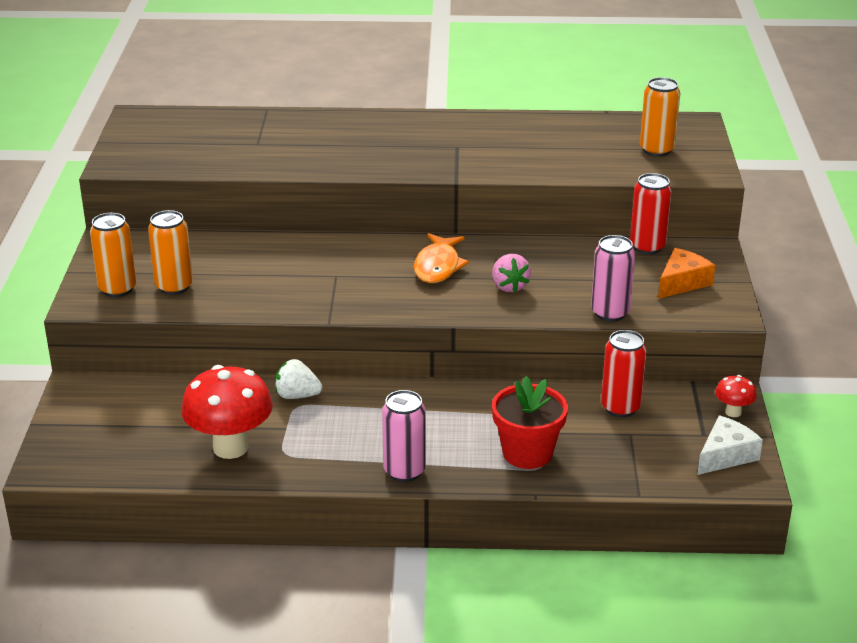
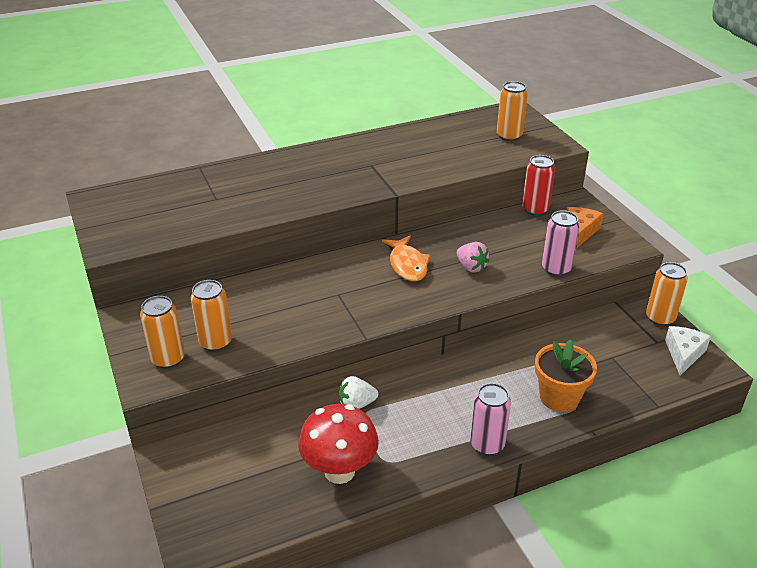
camera: 25 degrees left, 5 degrees up
(527, 453) = (559, 397): red flower pot -> orange flower pot
(620, 407) = (589, 338): red can -> none
(733, 412) = (660, 318): red mushroom -> orange can

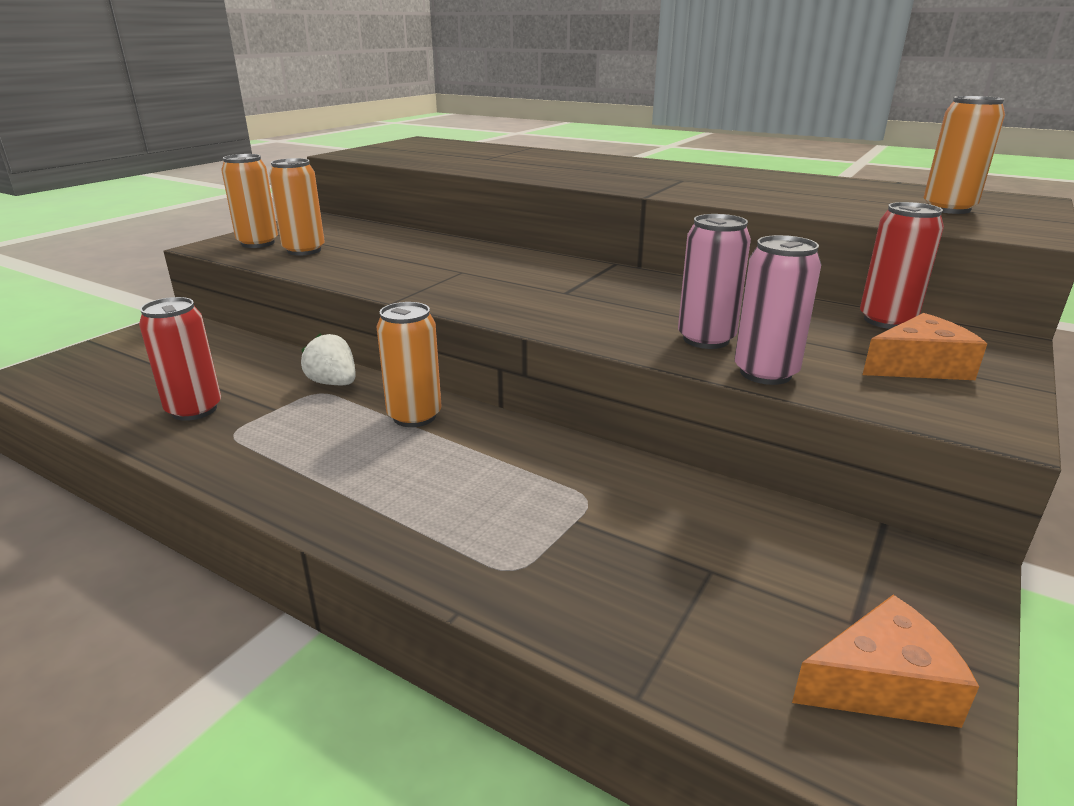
camera: 55 degrees right, 10 degrees down
(339, 471) = (194, 410): red mushroom -> red can
(407, 265) = (581, 285): orange fish -> none
(471, 267) = (646, 317): pink strawberry -> none
(487, 444) = (324, 502): pink can -> pink can (706, 339)
(559, 397) = (515, 540): orange flower pot -> none
(660, 318) = (940, 601): orange can -> orange can (414, 416)
(684, 354) = (882, 684): white cheese -> orange cheese

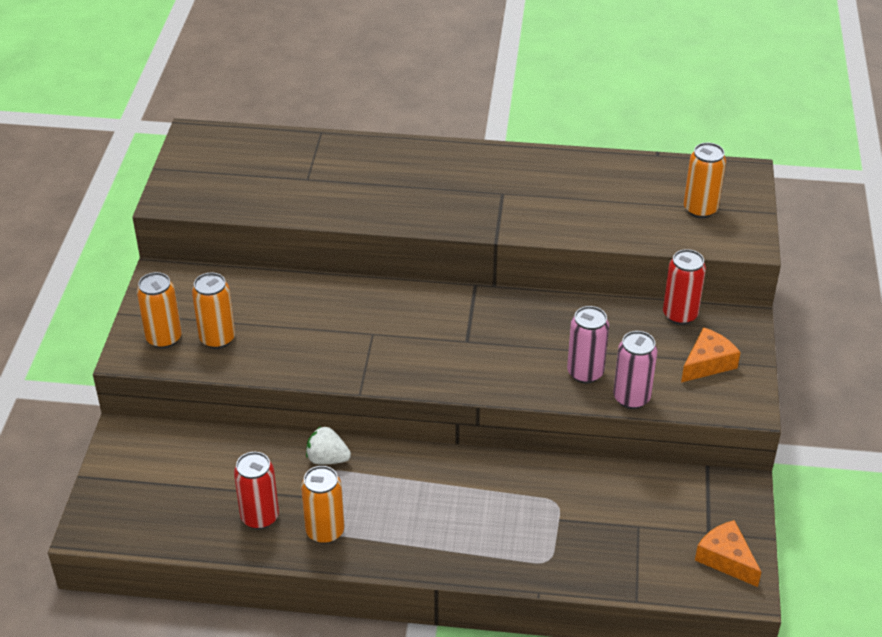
camera: 25 degrees left, 15 degrees up
(414, 416) = (410, 472): orange can -> orange can (325, 531)
(882, 684) = (726, 559): orange cheese -> orange cheese turned 90 degrees counterclockwise

